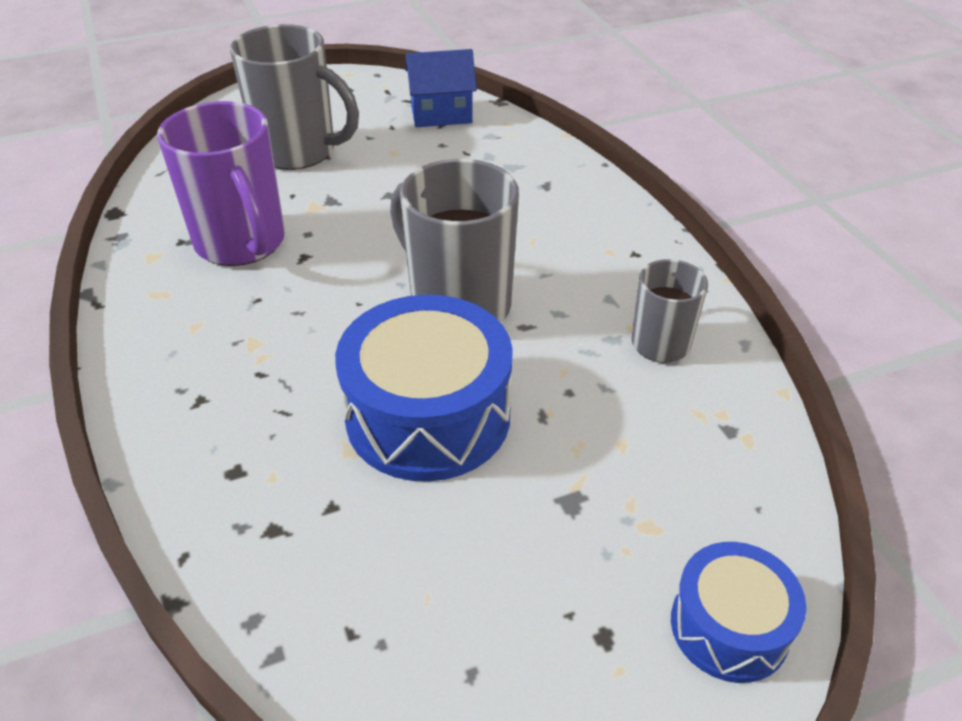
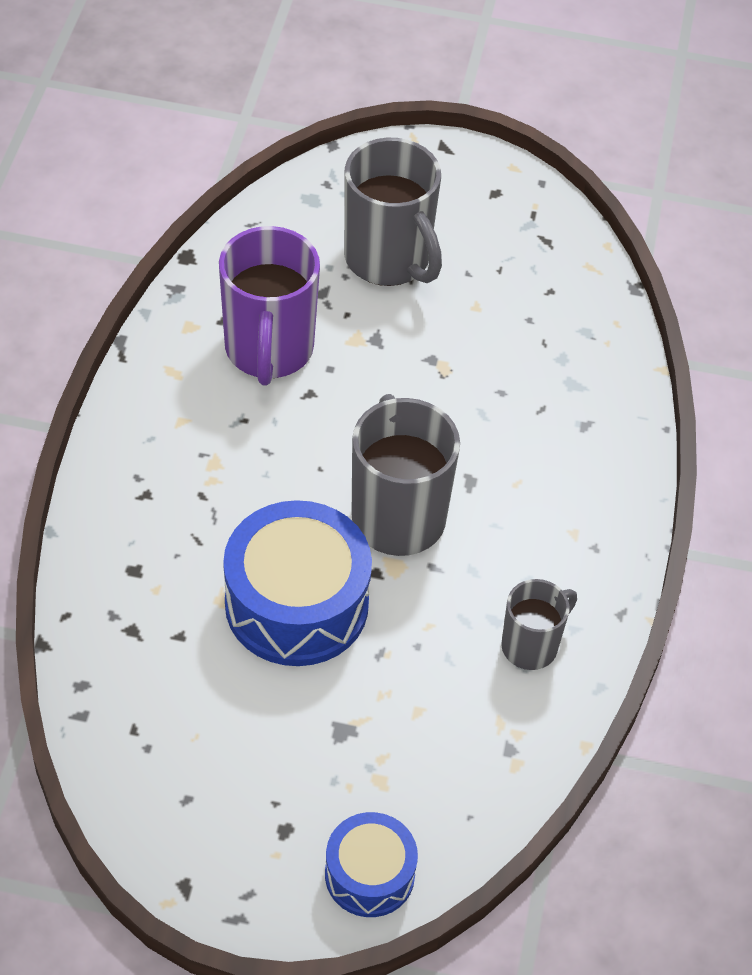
camera: 30 degrees right, 10 degrees up
(441, 115) = (561, 277): blue house -> none

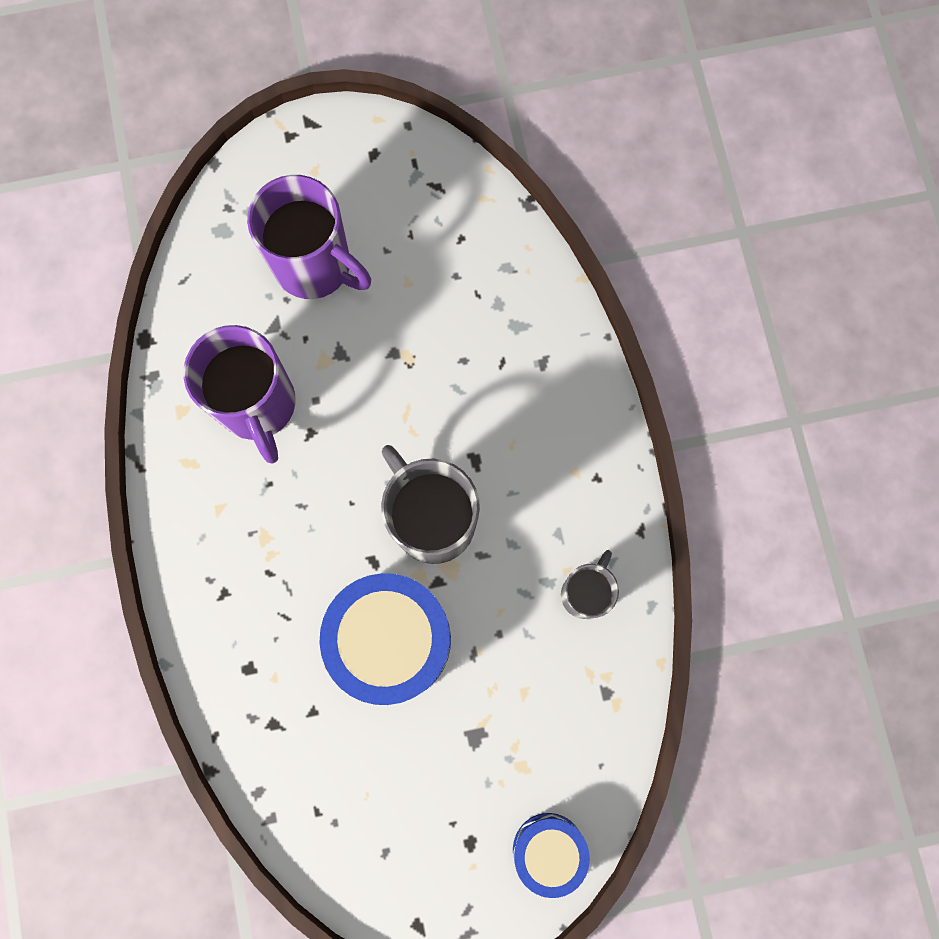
camera: 20 degrees left, 25 degrees up
(389, 260) = (315, 266): grey mug -> purple mug

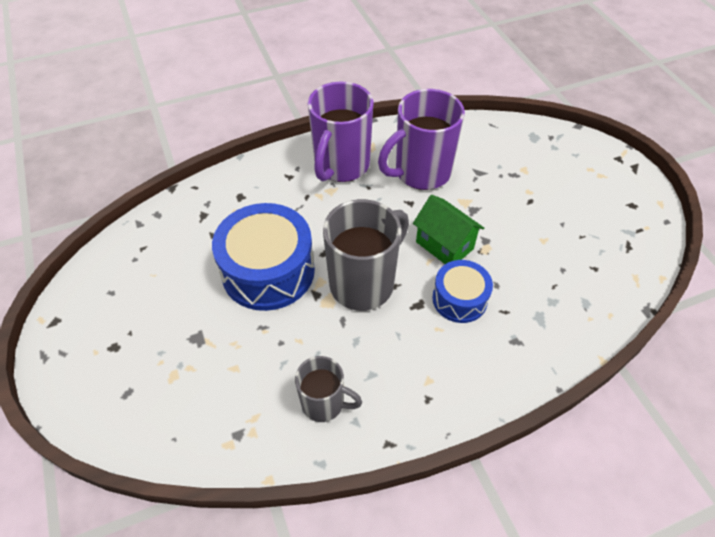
camera: 80 degrees right, 25 degrees down
(315, 266) = (531, 186): purple mug -> purple mug (341, 166)
(392, 406) = (444, 245): none -> green house
(548, 850) = (103, 406): blue drum -> blue drum (459, 299)

